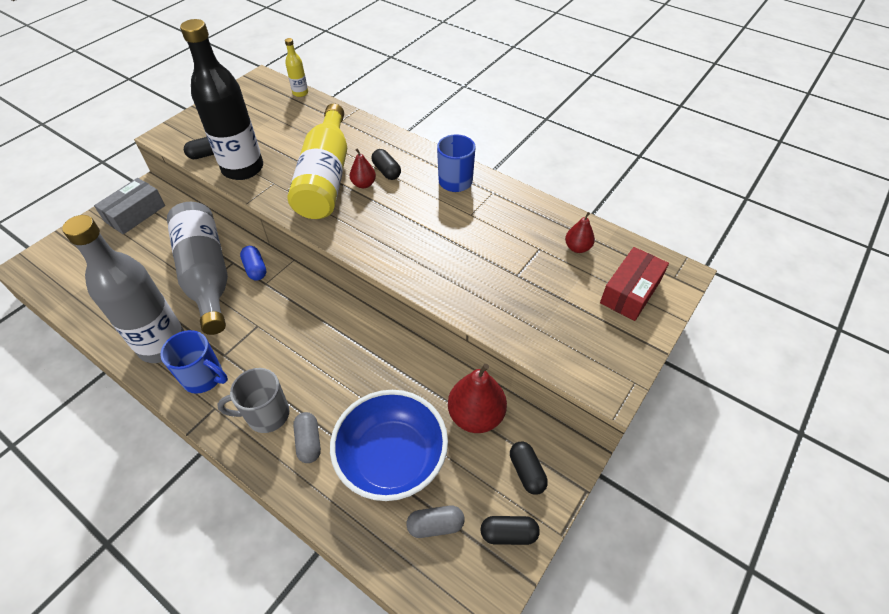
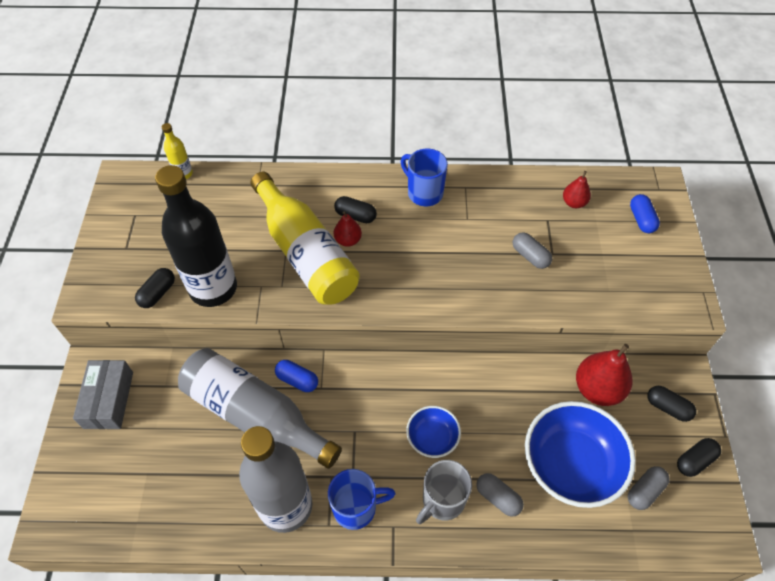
camera: 35 degrees left, 5 degrees up
(305, 366) = (432, 438): none -> blue bowl
(495, 267) = (530, 256): none -> grey capsule
(630, 292) = (641, 219): red box -> blue capsule

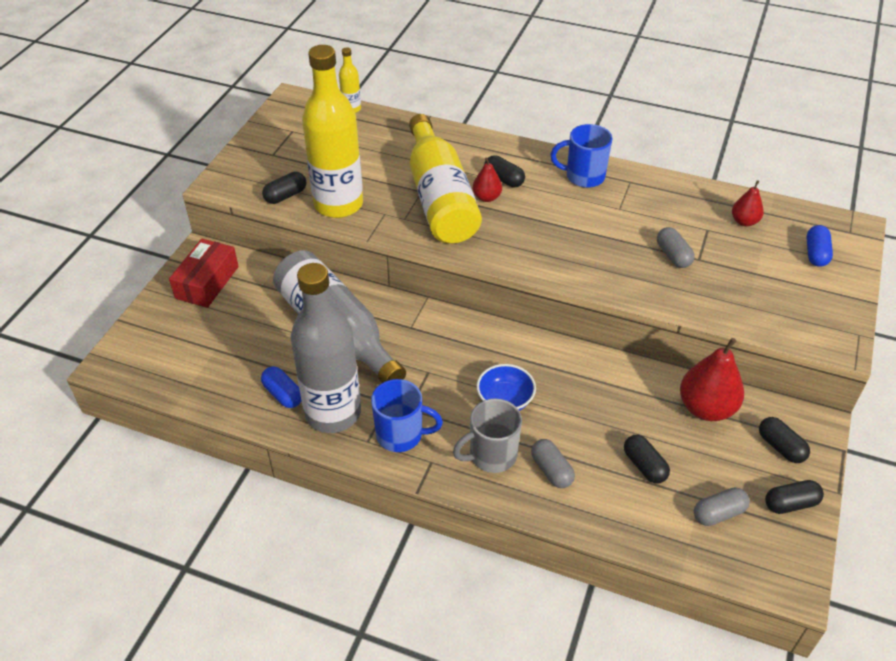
camera: 20 degrees right, 10 degrees down
(109, 400) = (207, 282): grey box -> red box
(213, 288) = (338, 204): black bottle -> yellow bottle
(297, 380) = (390, 314): blue capsule -> blue capsule (283, 394)
(424, 193) = (583, 176): blue mug -> blue mug turned 60 degrees counterclockwise
(570, 465) = (644, 466): blue bowl -> black capsule

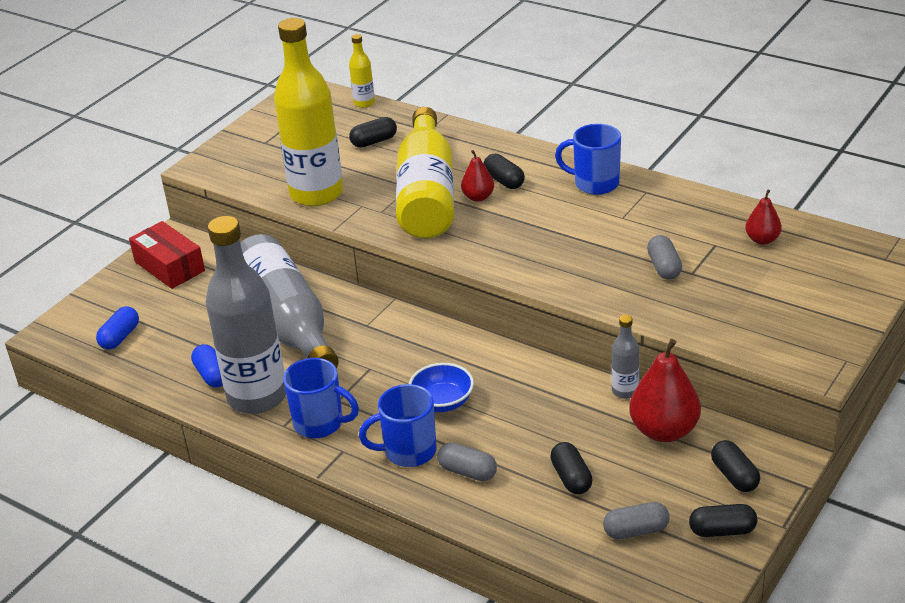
camera: 15 degrees right, 10 degrees down
(207, 282) = (169, 266): red box -> red box turned 75 degrees counterclockwise
(285, 196) = (264, 182): black capsule -> black capsule (374, 141)
(491, 455) = (408, 451): grey mug -> blue mug
(551, 470) = (467, 471): grey capsule -> grey capsule turned 45 degrees counterclockwise
(659, 372) = (625, 391): none -> grey bottle
(816, 254) = (833, 277): blue capsule -> blue capsule (120, 337)

